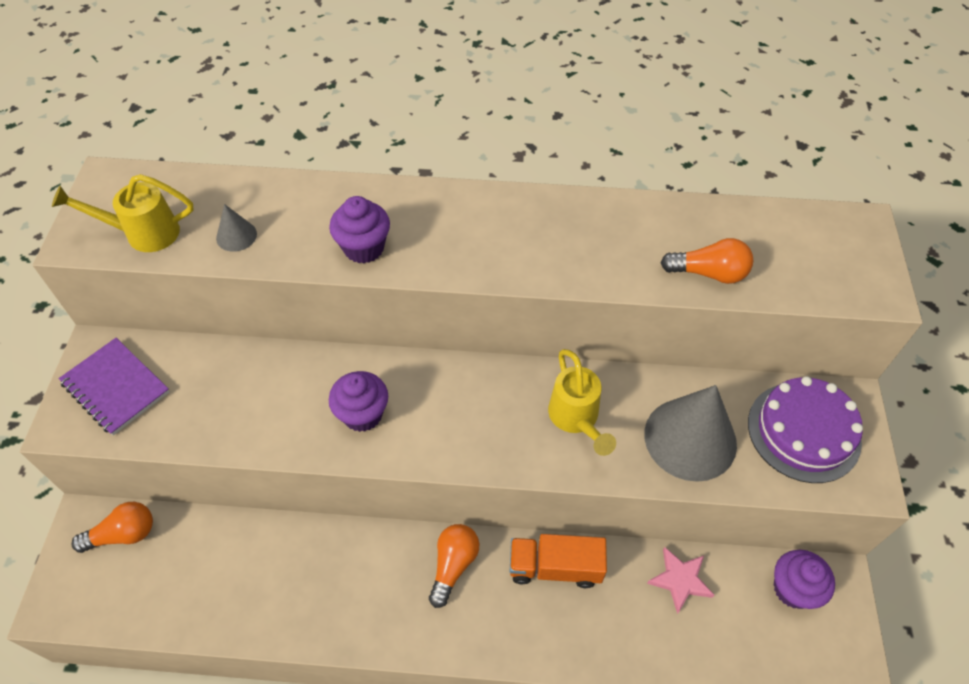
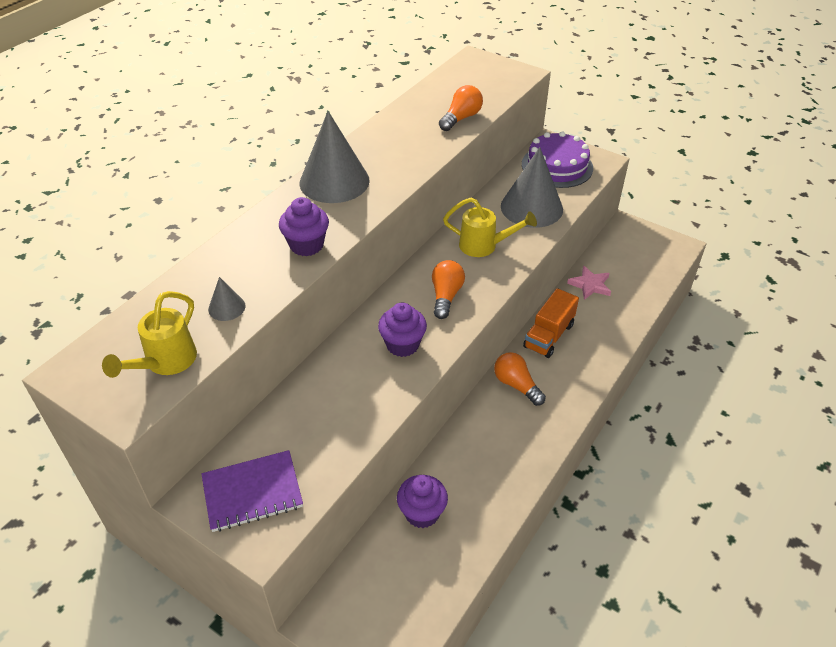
camera: 60 degrees left, 10 degrees down
(123, 534) = (354, 590): orange light bulb -> orange light bulb (446, 296)
(486, 216) = (334, 181): none -> grey cone
(793, 589) = (621, 244): purple cupcake -> purple cupcake (422, 513)

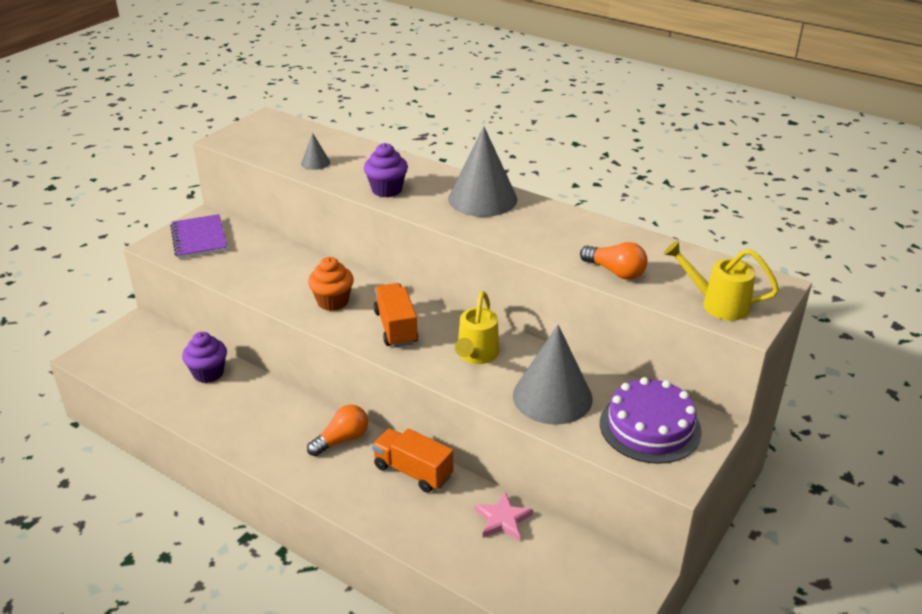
camera: 90 degrees right, 10 degrees down
(165, 363) = (263, 146): yellow watering can -> yellow watering can (717, 304)
(402, 345) = (333, 302): purple cupcake -> orange cupcake
(446, 296) = (396, 327): orange light bulb -> orange truck

